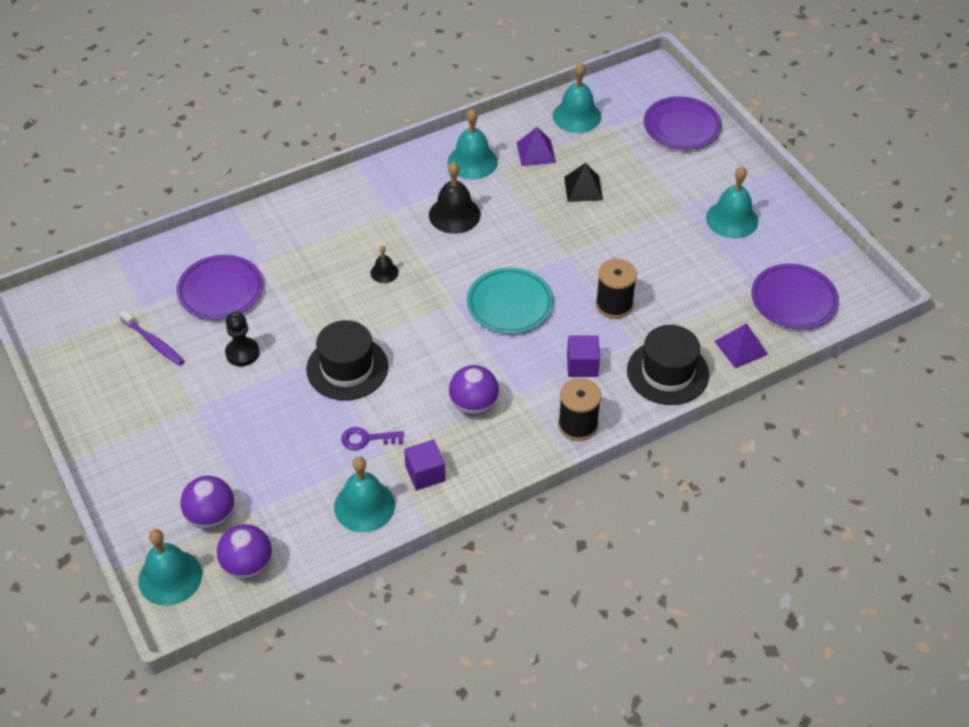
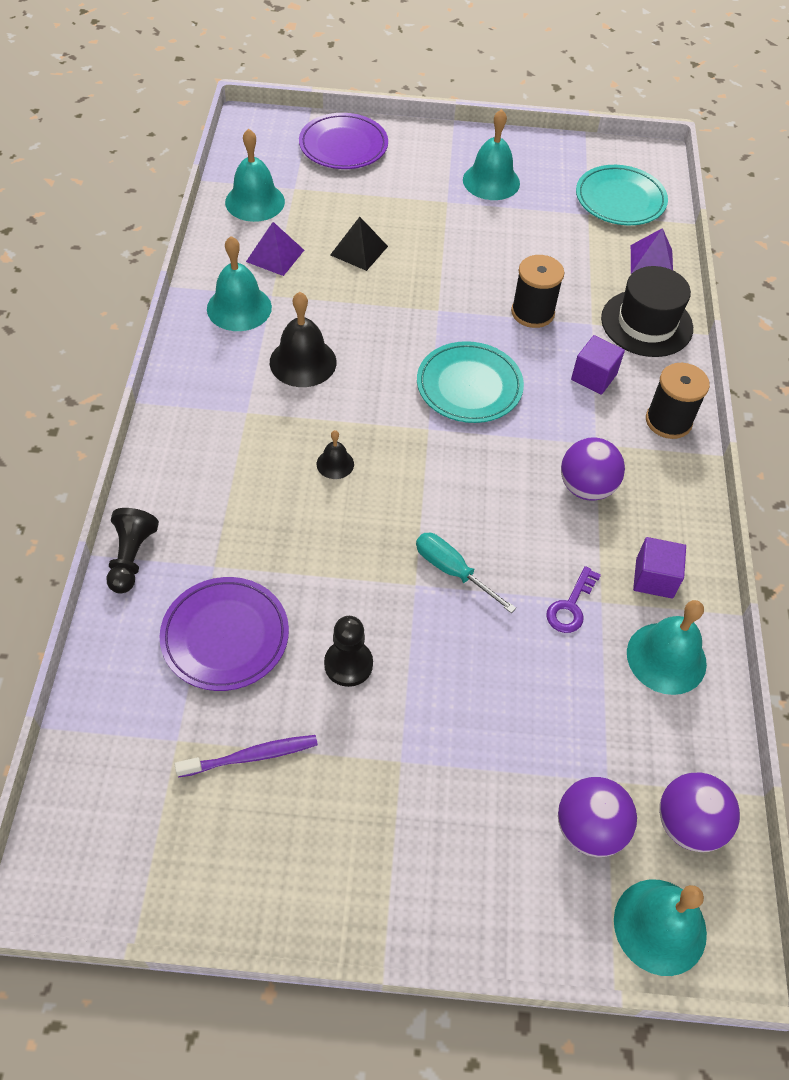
camera: 60 degrees left, 5 degrees up
(242, 223) = (131, 558): none -> black pawn
(347, 368) = (452, 571): black hat -> turquoise screwdriver
(793, 300) = (620, 200): purple plate -> turquoise plate

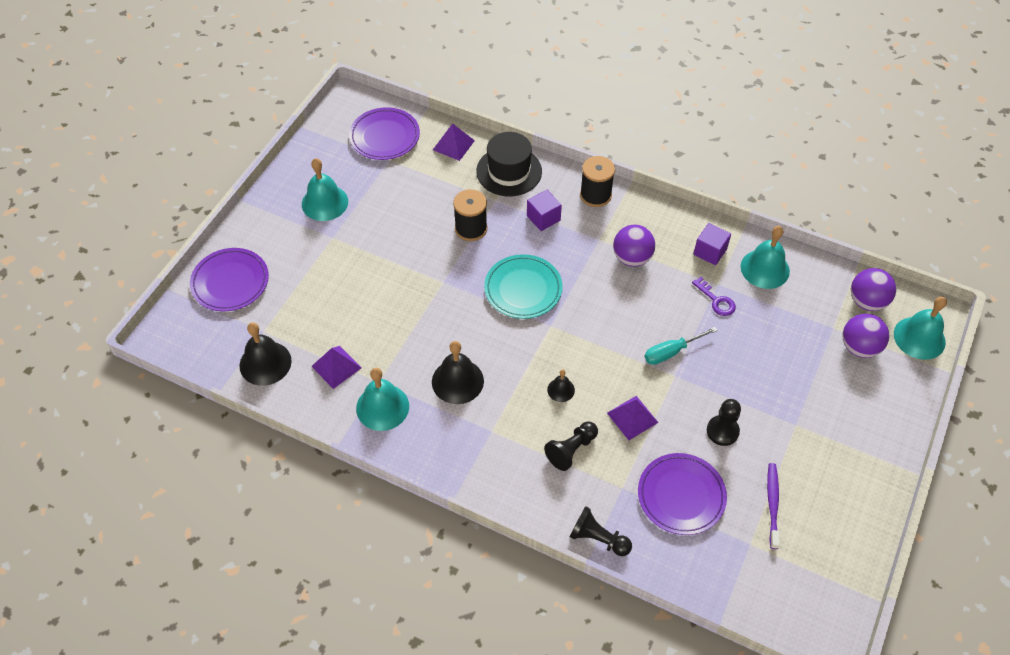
camera: 65 degrees left, 0 degrees up
(250, 497) = (571, 450): none -> black pawn
(255, 201) = (265, 363): turquoise bell -> black bell
(326, 551) = (632, 417): none -> purple pyramid
(359, 250) = (358, 310): black pyramid -> none
(620, 200) = (384, 137): turquoise plate -> purple plate

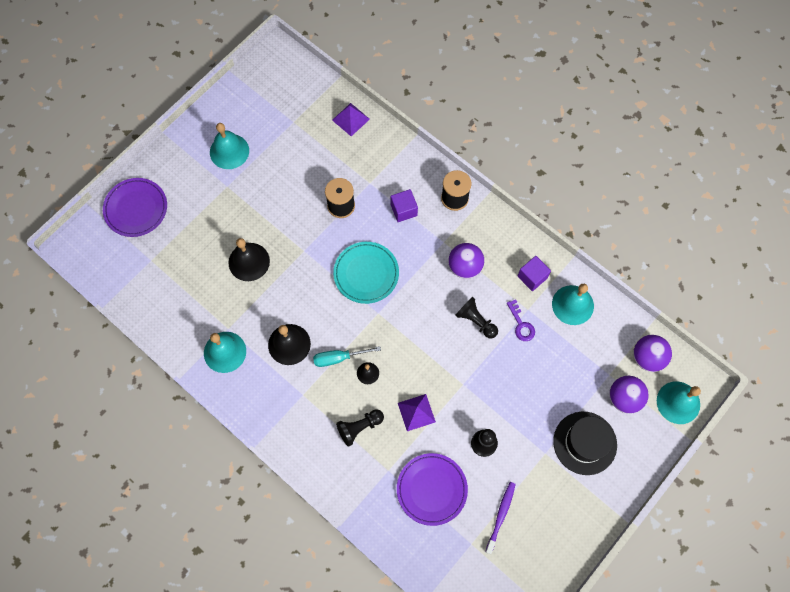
camera: 15 degrees right, 15 degrees up
(265, 363) = (145, 289): black bell -> black bell (249, 261)
(336, 367) = (199, 307): purple pyramid -> none
(384, 137) = (295, 97): purple plate -> none
(509, 171) = (389, 157): black hat -> black hat (585, 443)
(598, 538) = (356, 507): black pawn -> black pawn (476, 321)
(671, 352) = (467, 362): turquoise screwdriver -> turquoise screwdriver (338, 358)

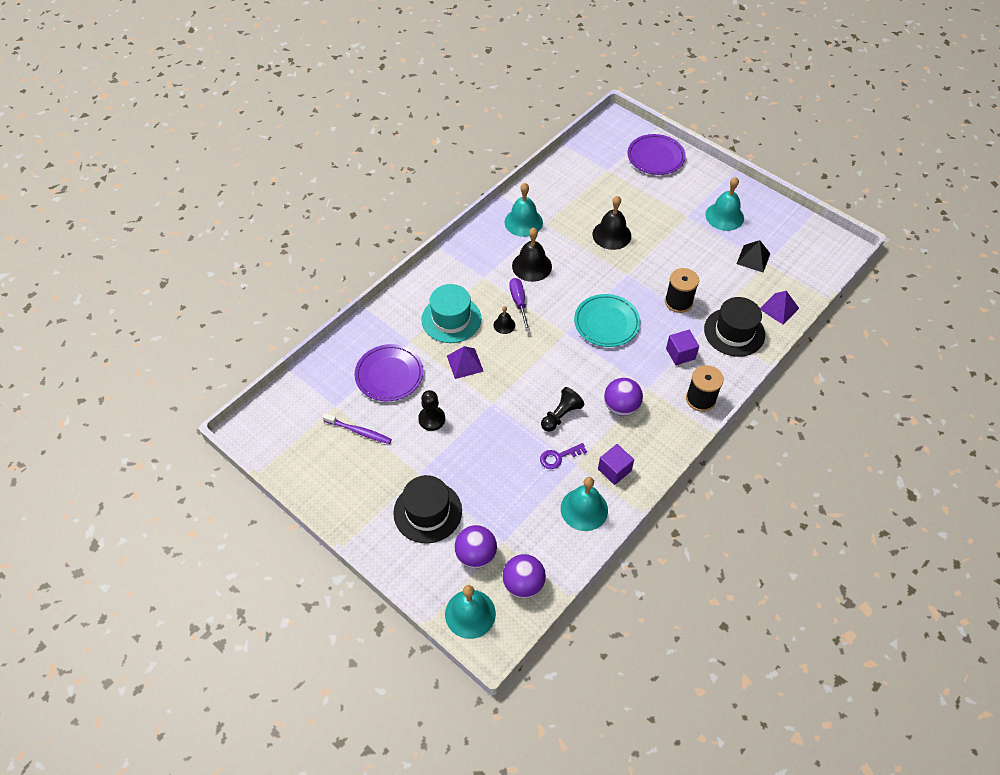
camera: 90 degrees right, 15 degrees down
(287, 132) = (753, 258): none -> black pyramid
(338, 358) = (519, 302): turquoise screwdriver -> purple screwdriver
(359, 427) = (451, 319): black pawn -> turquoise hat
(378, 161) = (734, 332): none -> black hat

